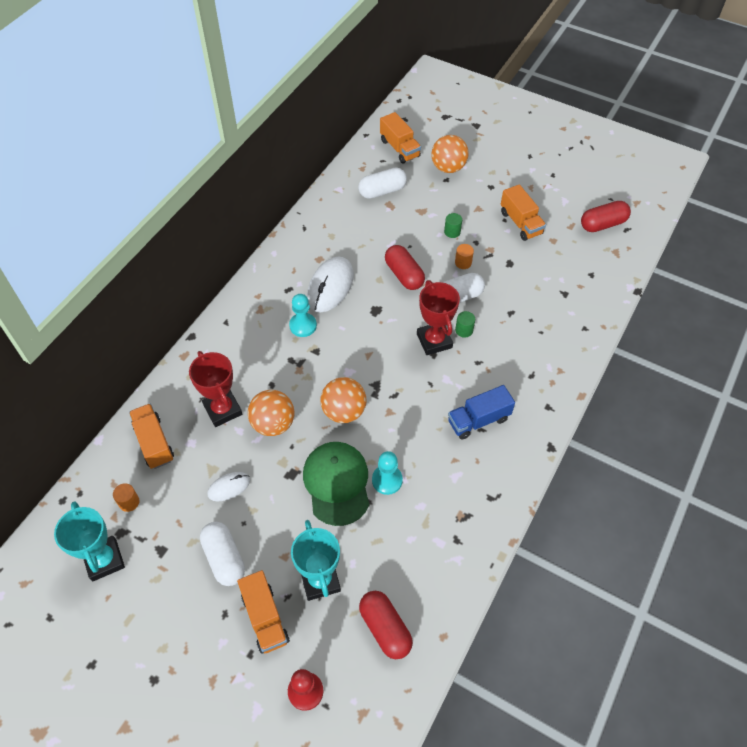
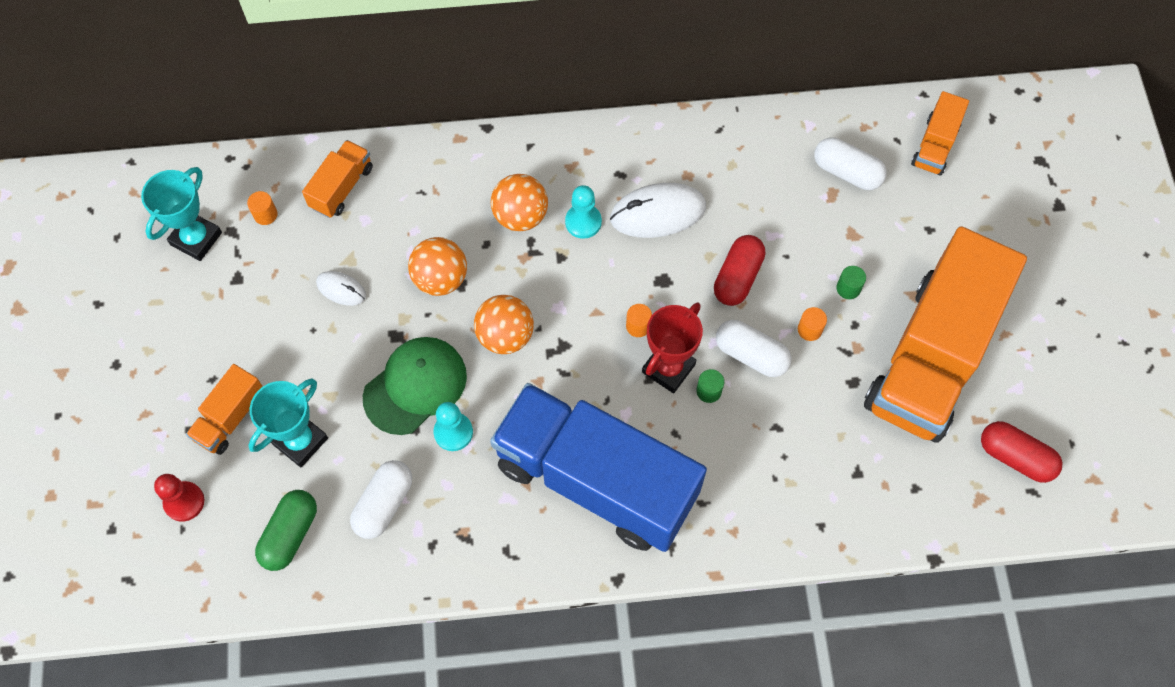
camera: 55 degrees right, 10 degrees up
(223, 410) = (422, 220): red trophy -> none
(224, 558) = (265, 339): white capsule -> white capsule (384, 504)
(385, 628) = (290, 534): red capsule -> green capsule
(395, 339) = (638, 326): none -> orange cylinder
(448, 168) = (951, 219): orange ball -> orange ball (520, 216)
(478, 420) = (596, 480): blue truck -> blue truck, size x2.36
(520, 223) = (931, 357): orange truck -> orange truck, size x2.36

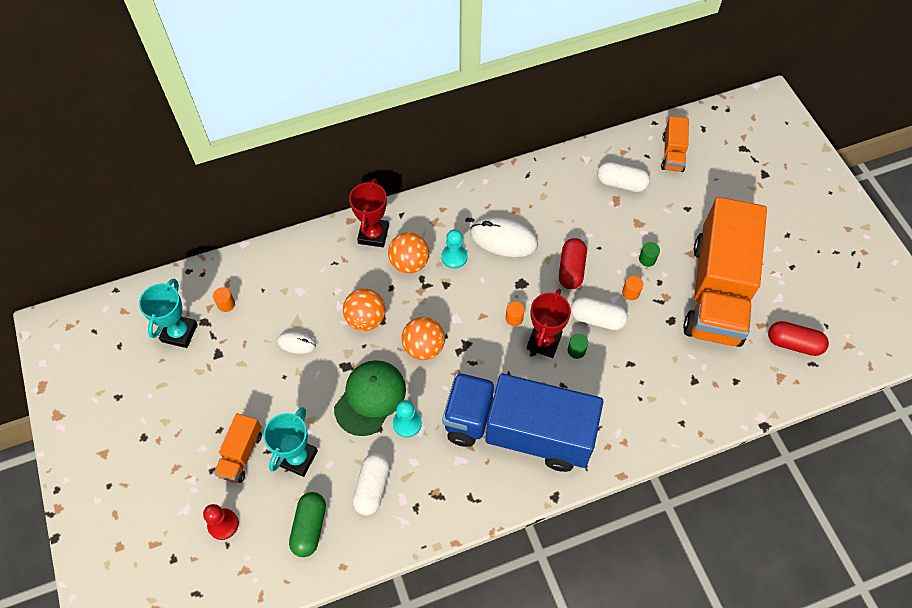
camera: 15 degrees left, 5 degrees down
(341, 187) = (276, 273): orange truck -> none
(484, 165) = (373, 234): none -> red trophy
(658, 213) = (503, 239): white mouse -> white mouse turned 45 degrees clockwise

